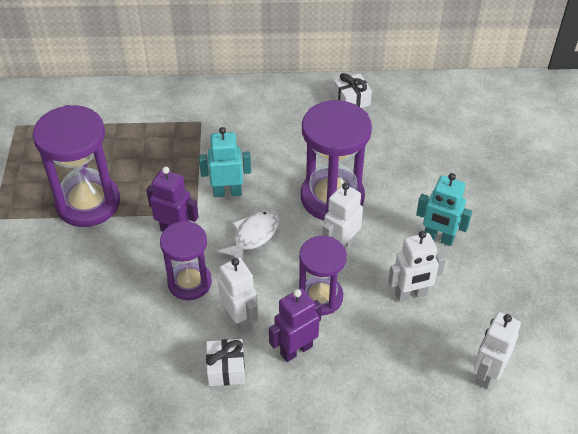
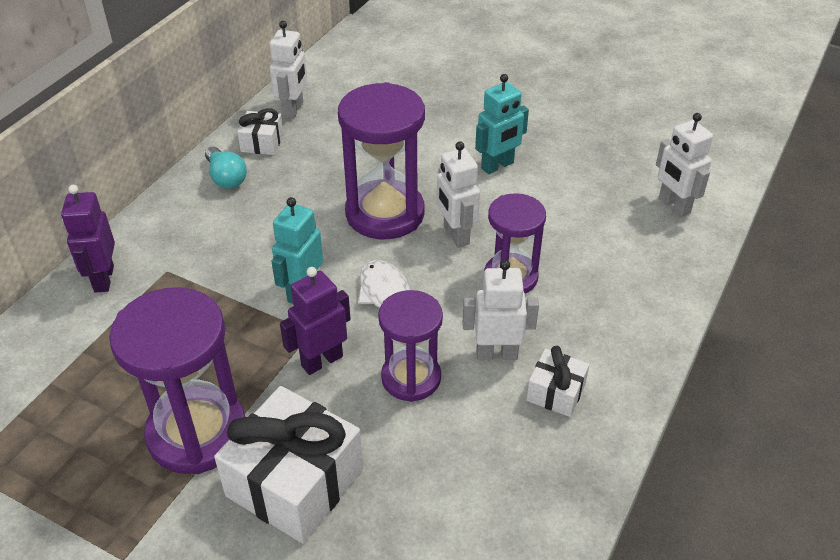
camera: 60 degrees left, 5 degrees down
(77, 264) = (295, 482): none -> white gift
(296, 350) = (566, 324): purple robot -> purple robot (103, 279)
(303, 102) = (226, 178): none -> turquoise light bulb
(411, 294) = (552, 213): white robot -> white robot (293, 110)

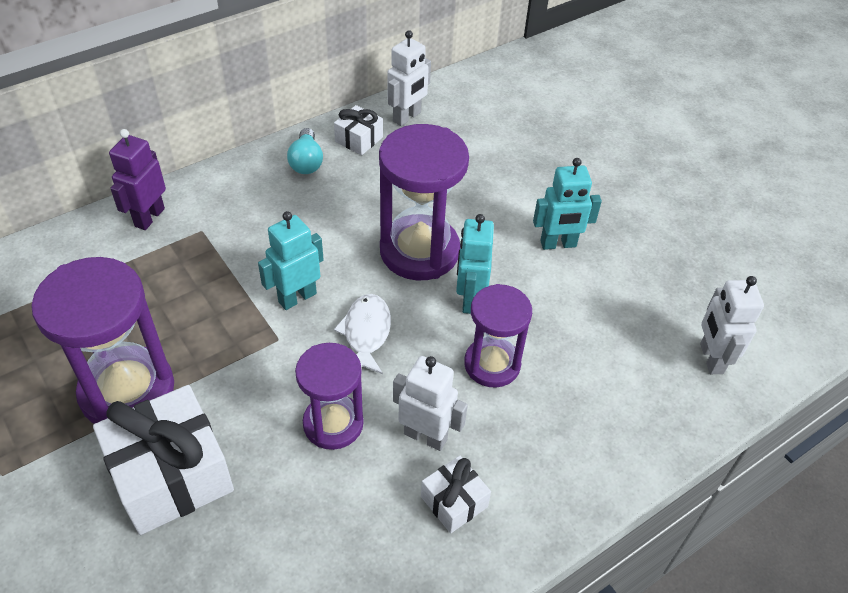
camera: 25 degrees right, 5 degrees up
(321, 361) = (269, 371): purple robot -> none
(455, 235) = (469, 299): white robot -> turquoise robot

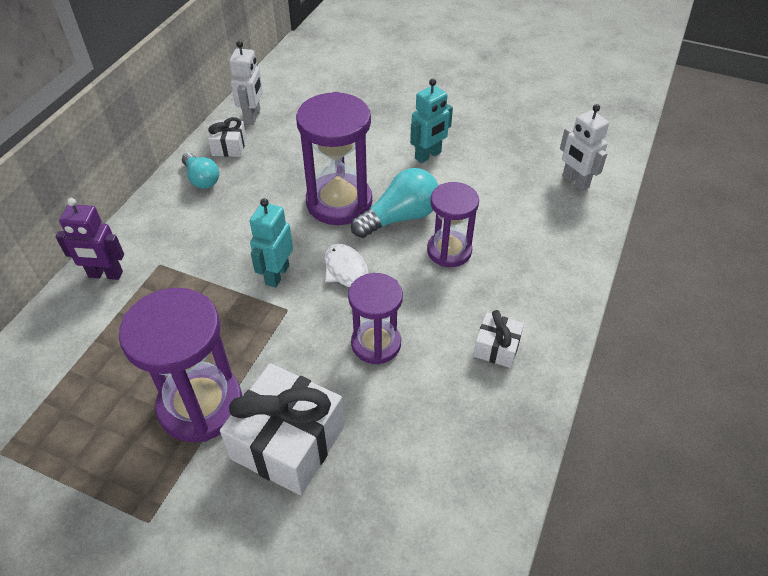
camera: 30 degrees left, 0 degrees up
(149, 217) = (105, 275): purple robot -> purple robot turned 75 degrees counterclockwise
(425, 436) = (444, 318): white robot -> none
(469, 299) = (400, 217): turquoise robot -> turquoise light bulb

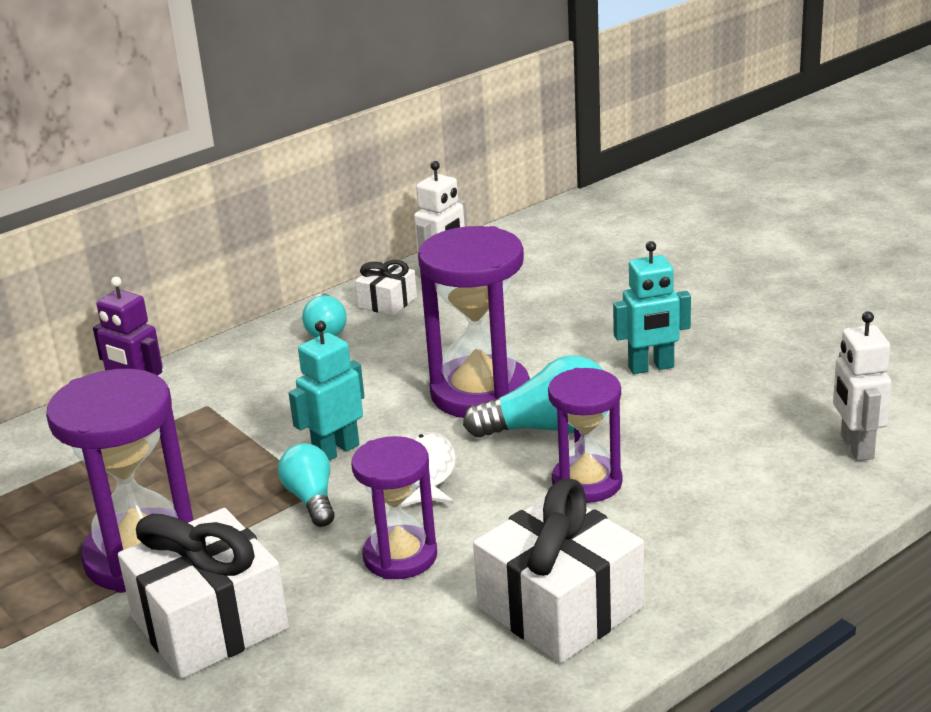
camera: 30 degrees right, 20 degrees down
(287, 318) = (311, 499): none -> turquoise light bulb
(496, 347) = (560, 607): white gift -> white gift, size x1.98

